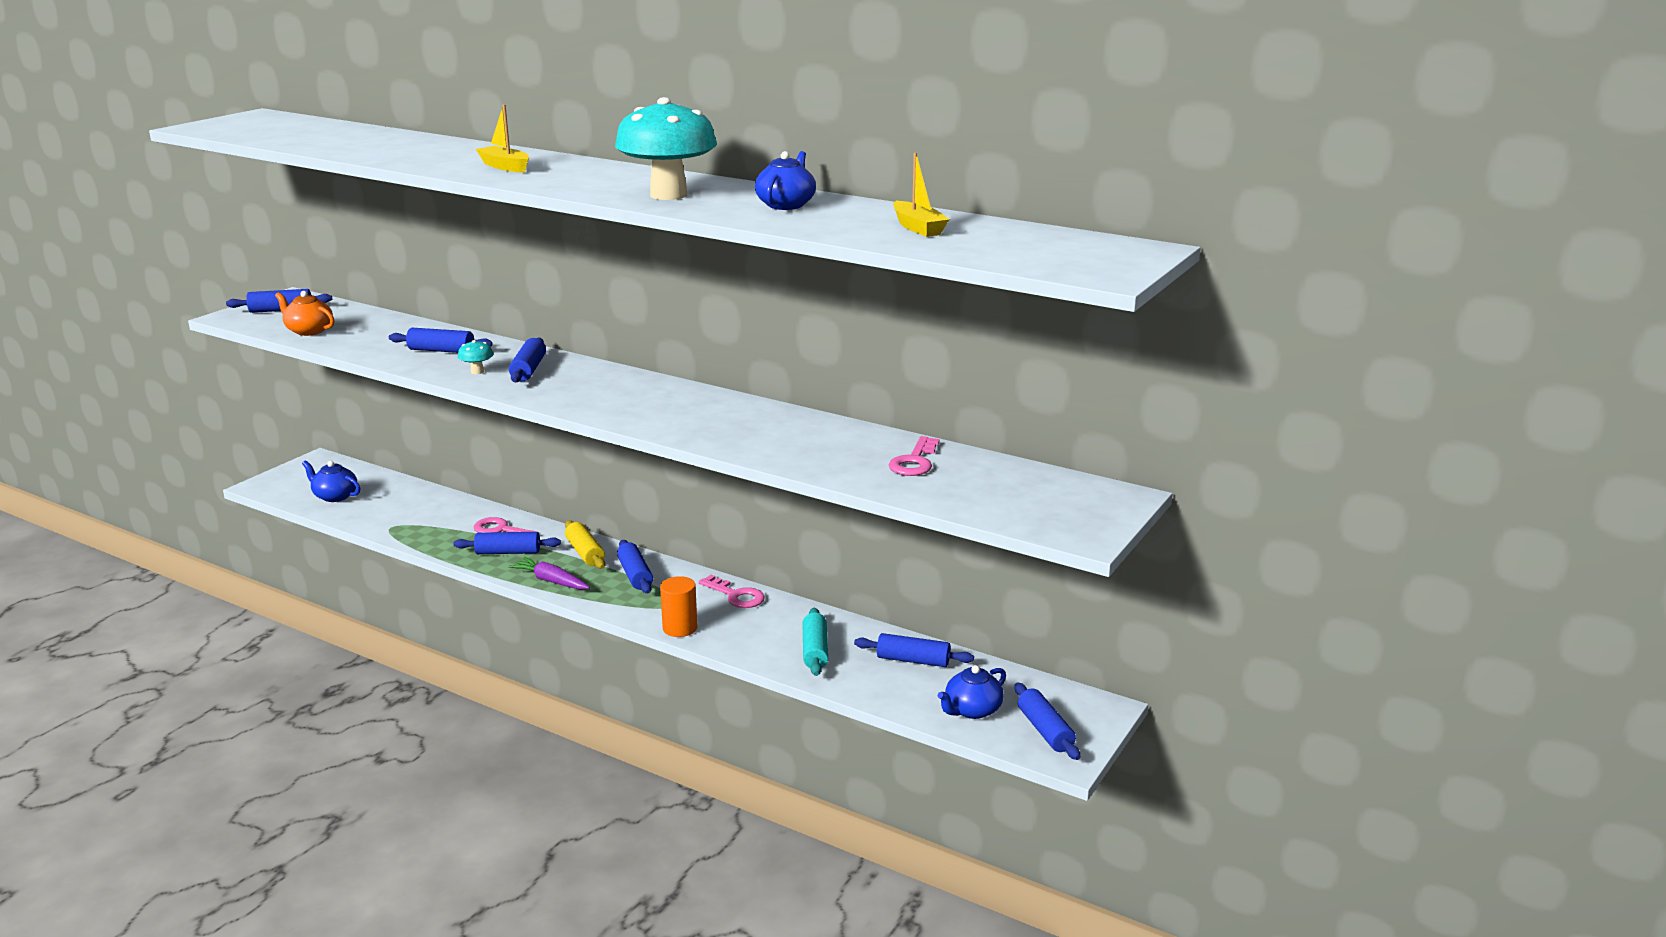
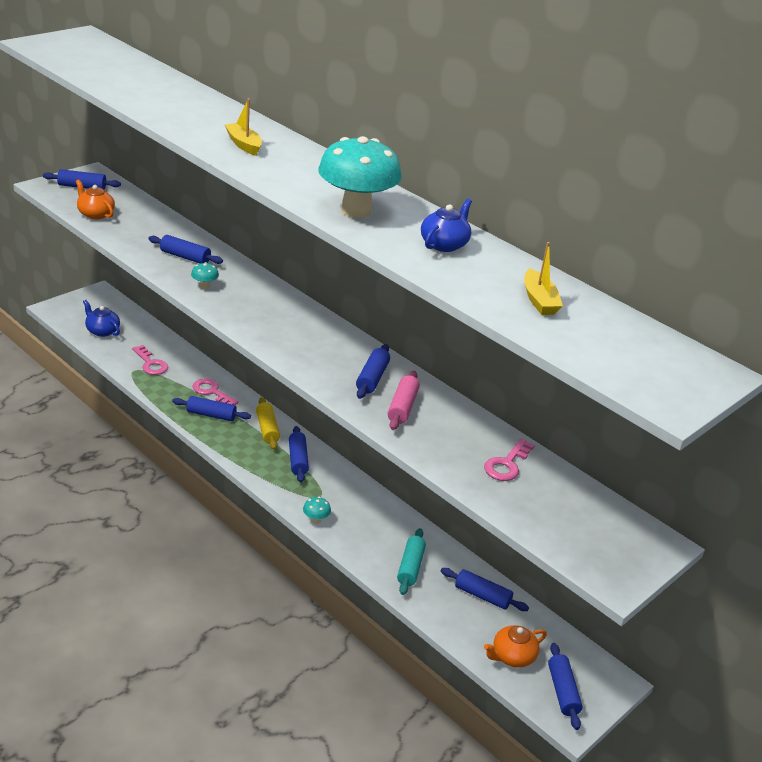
camera: 10 degrees right, 10 degrees up
(529, 370) = (243, 292): blue rolling pin -> blue rolling pin (372, 378)
(551, 581) = (234, 451): purple carrot -> none
(680, 628) = (316, 520): orange cylinder -> turquoise mushroom
(736, 595) = (367, 498): pink key -> pink key (151, 364)
(769, 435) = (402, 407): none -> pink rolling pin
(972, 710) = (512, 656): blue teapot -> orange teapot

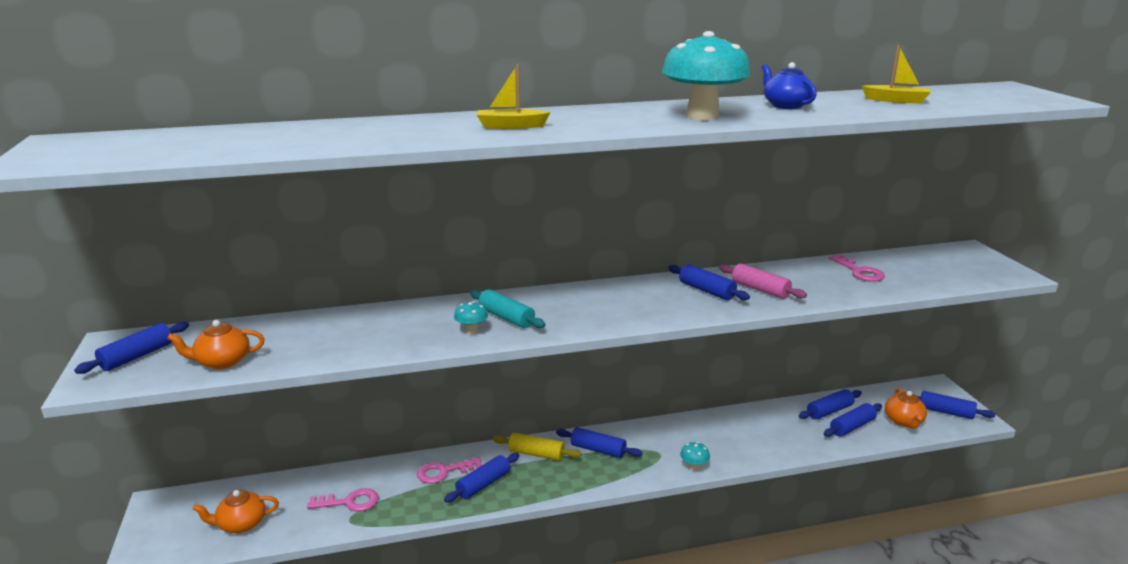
camera: 55 degrees left, 10 degrees down
(102, 331) = (241, 524): blue teapot -> orange teapot
(185, 257) = (396, 328): blue rolling pin -> blue rolling pin (852, 427)
(410, 567) = (781, 435): turquoise rolling pin -> turquoise rolling pin (506, 318)

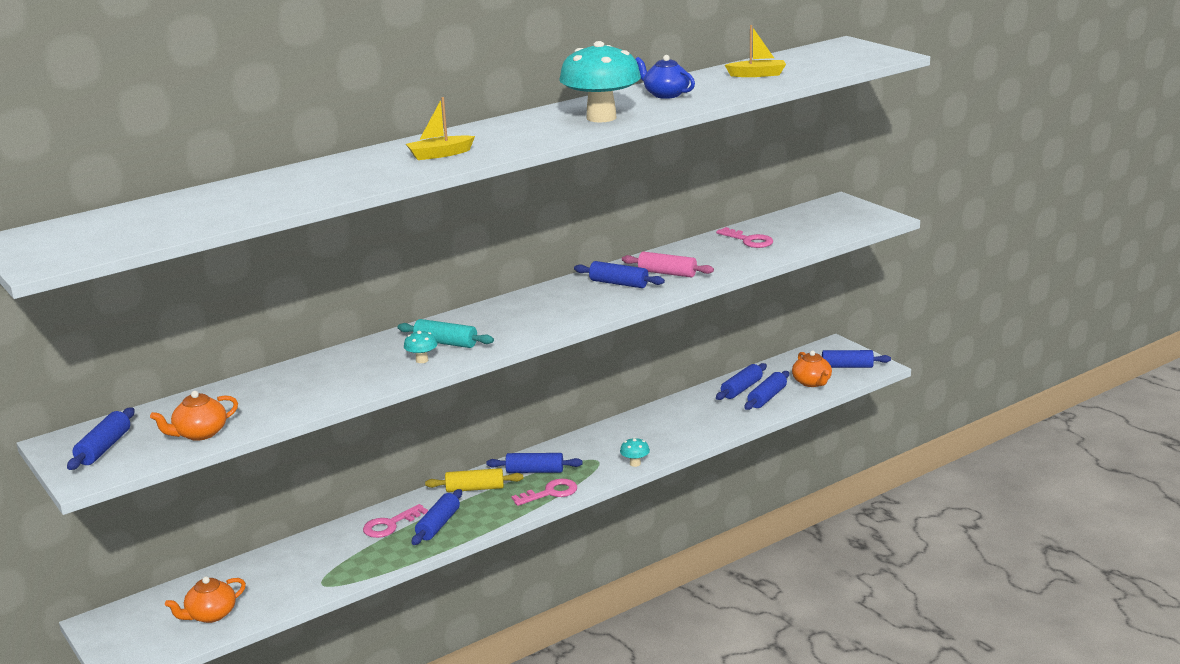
camera: 20 degrees left, 0 degrees up
(350, 502) = (311, 571): pink key -> pink key (550, 493)

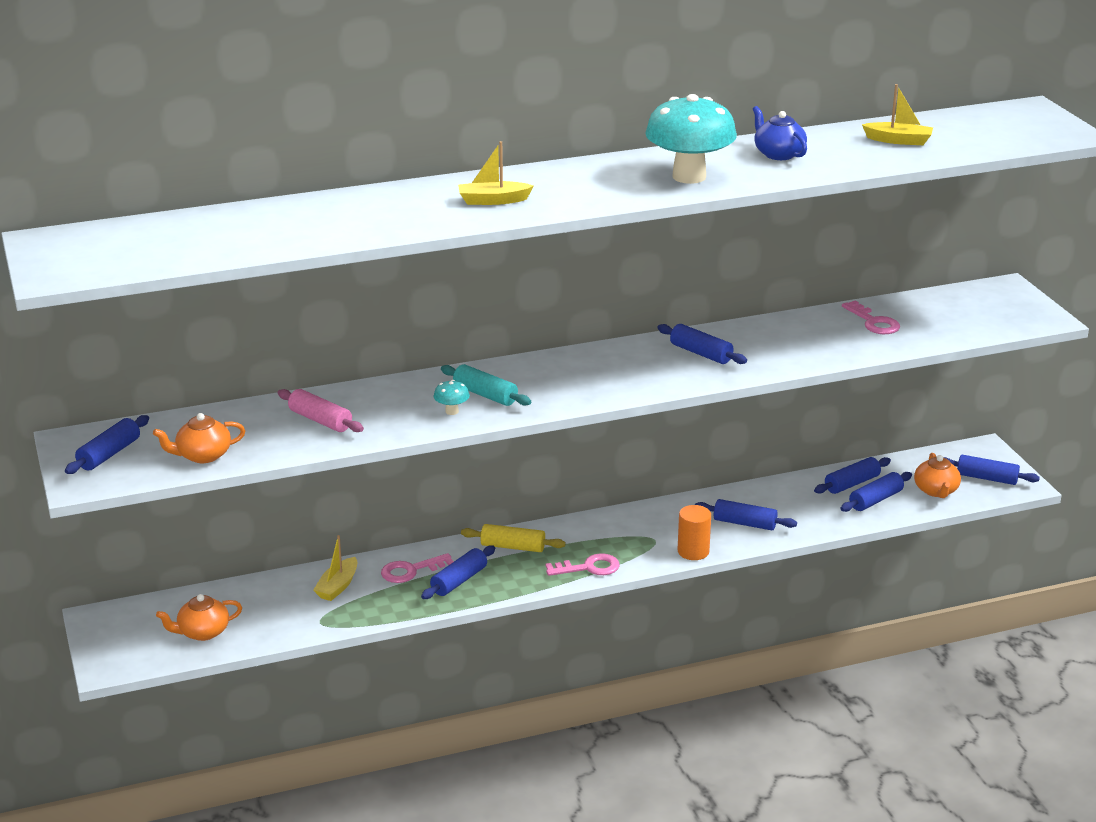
camera: 15 degrees right, 5 degrees up
(326, 551) = (337, 586): none -> yellow boat
(535, 471) = (583, 539): blue rolling pin -> blue rolling pin (744, 523)
(635, 463) = (693, 551): turquoise mushroom -> orange cylinder
(667, 273) = (760, 349): pink rolling pin -> pink rolling pin (320, 420)

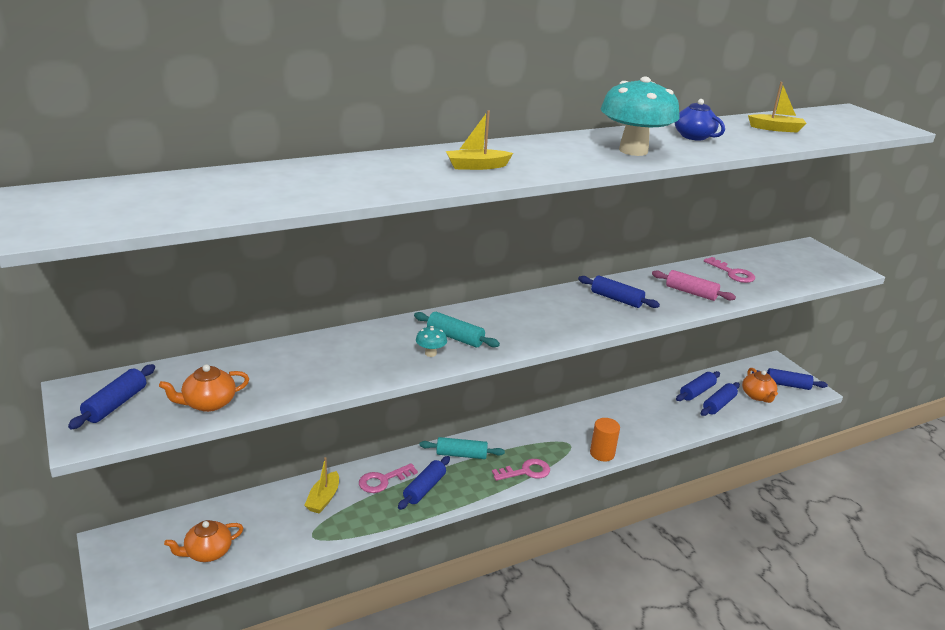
camera: 10 degrees left, 0 degrees up
(320, 420) = (315, 364): pink rolling pin -> pink rolling pin (691, 292)
(513, 547) = (461, 454): yellow rolling pin -> turquoise rolling pin
(744, 523) = (632, 427): blue rolling pin -> none

